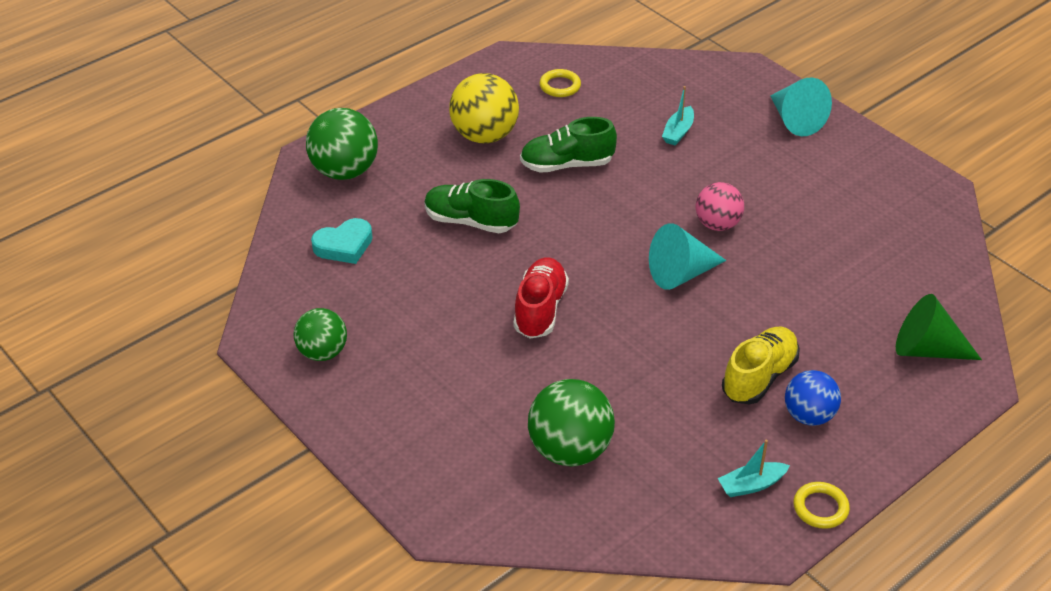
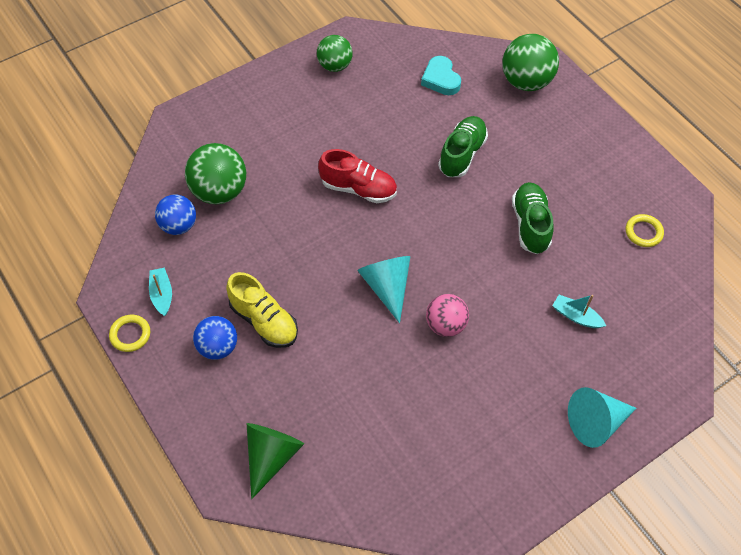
camera: 95 degrees right, 15 degrees up
(484, 135) = (570, 171): yellow ball -> none
(637, 486) = (179, 226): none -> blue ball

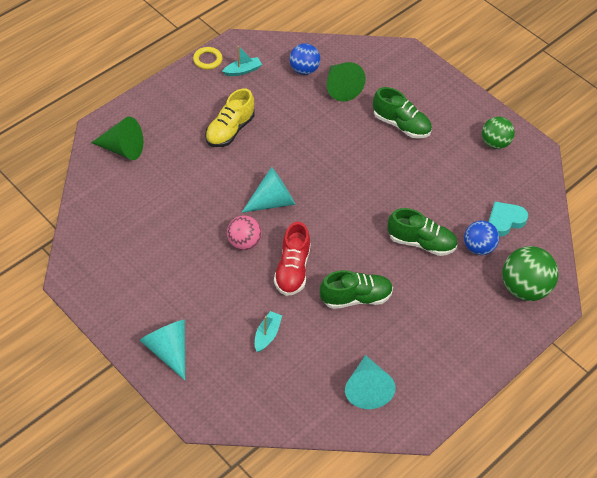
camera: 80 degrees right, 5 degrees down
(218, 347) = (204, 108): blue ball -> blue ball (478, 247)
(219, 191) = (341, 88): green ball -> green cone
(291, 143) = (401, 125): none -> green shoe
(358, 188) = (365, 173): red shoe -> red shoe (292, 270)
(643, 232) = (367, 389): yellow ring -> turquoise cone

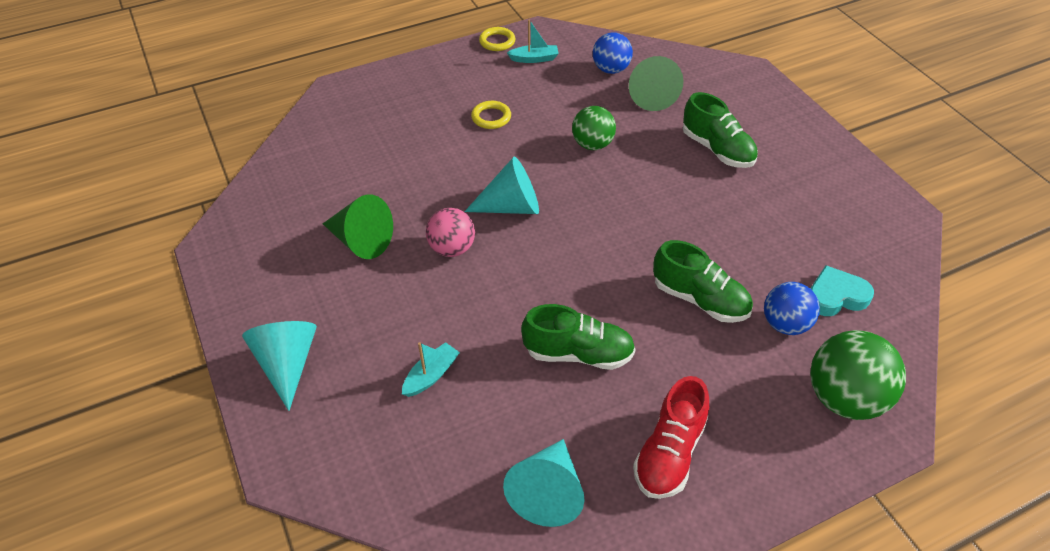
camera: 20 degrees right, 5 degrees down
(123, 149) = (352, 114): green cone -> green cone (361, 241)
(230, 130) = (491, 117): yellow shoe -> yellow ring
(292, 270) = (502, 296): red shoe -> red shoe (669, 453)
(495, 143) = (845, 194): green ball -> green ball (592, 144)

